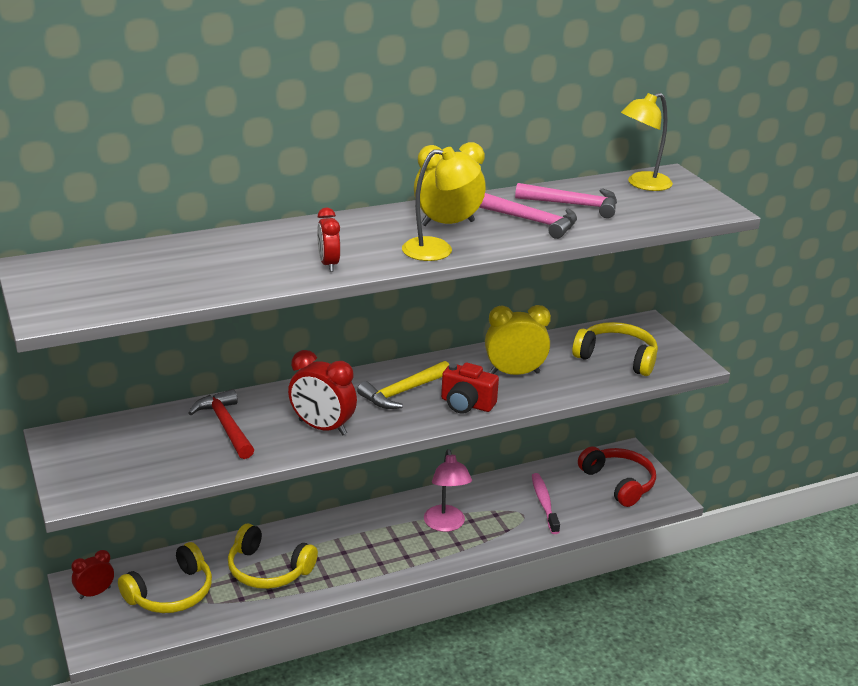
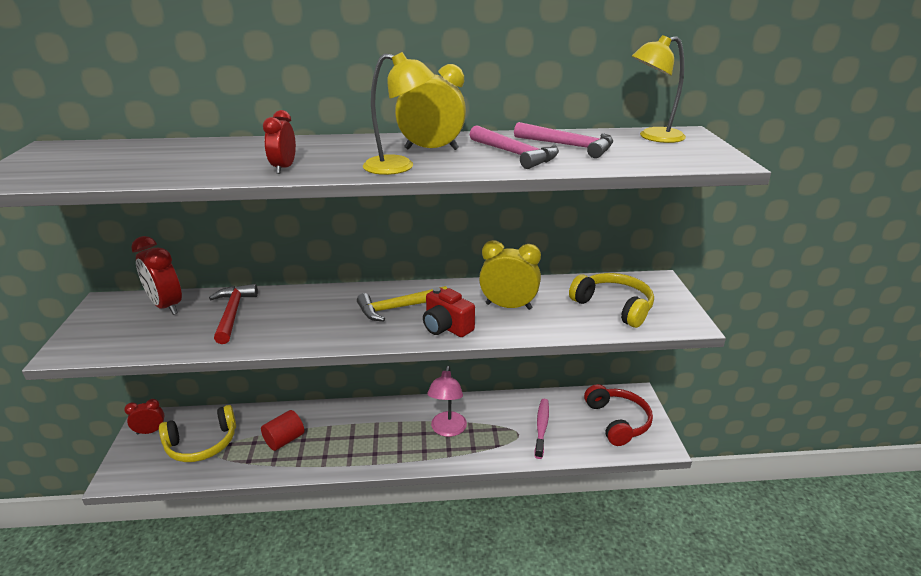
camera: 20 degrees right, 0 degrees up
(268, 570) = (284, 440): yellow headphones -> red cylinder
(322, 427) = (307, 327): red clock -> red clock (166, 306)

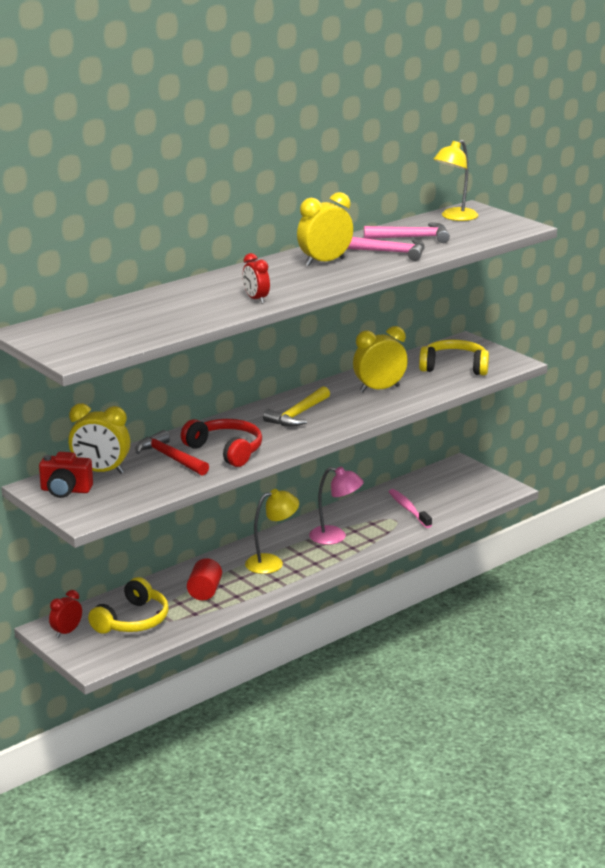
camera: 35 degrees left, 5 degrees down
(166, 306) = (101, 471): red clock -> yellow clock
(399, 167) = (331, 279): yellow lamp -> yellow lamp (272, 562)
(446, 327) = (354, 415): red camera -> red camera (65, 490)
(447, 430) = (335, 537): pink lamp -> pink lamp turned 45 degrees counterclockwise
(618, 421) = (462, 485): red headphones -> red headphones (226, 450)

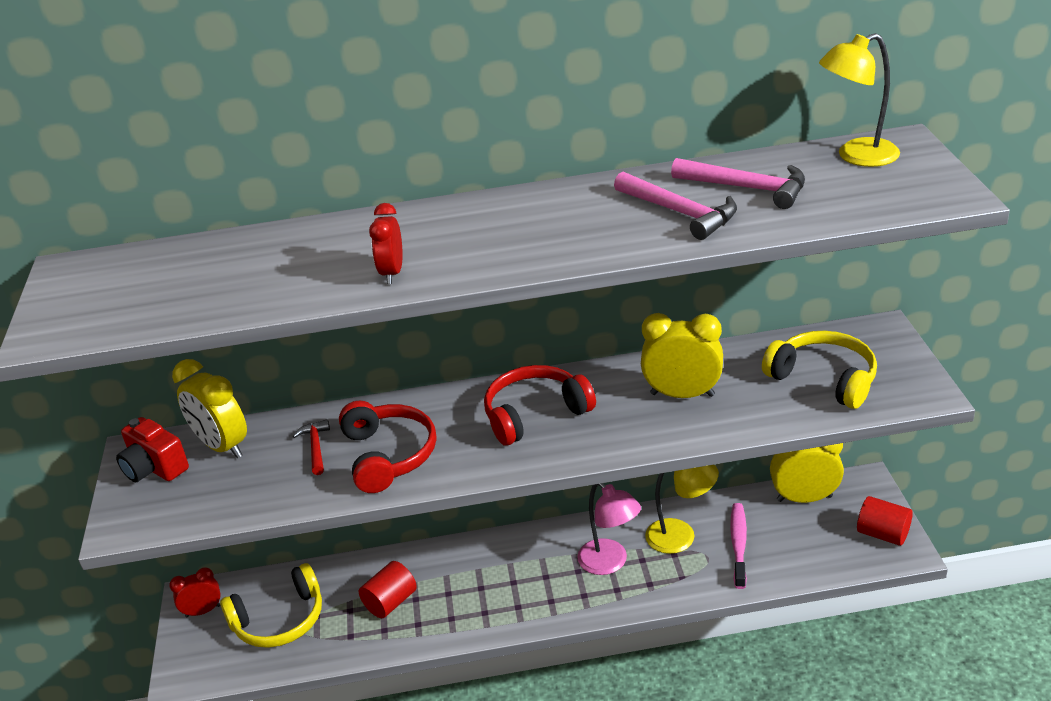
camera: 35 degrees right, 10 degrees up
(170, 458) = (316, 447): red hammer -> red hammer, size x0.60
(272, 562) = (502, 580): yellow lamp -> yellow lamp (681, 536)
(298, 415) = (535, 414): yellow hammer -> red headphones
(324, 262) = (568, 215): yellow clock -> yellow clock (804, 498)
(490, 484) = (883, 534): none -> red cylinder

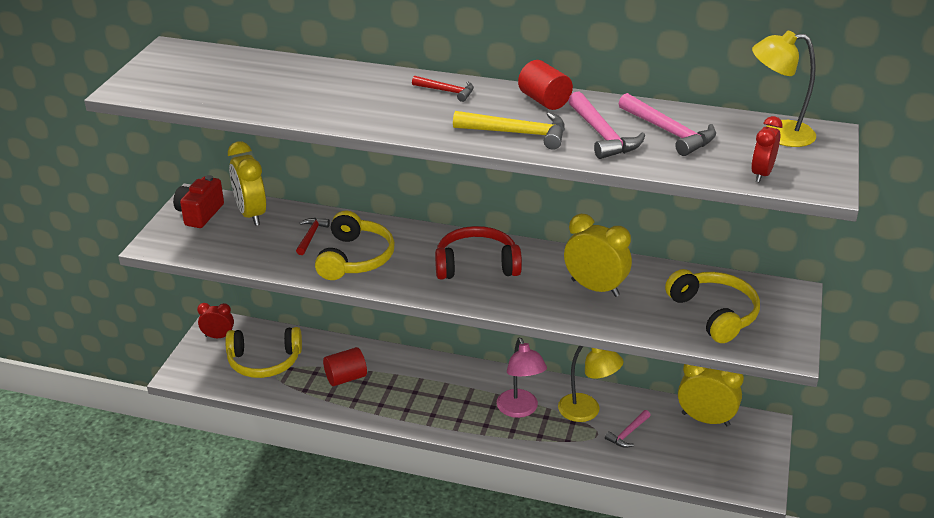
camera: 20 degrees right, 0 degrees up
(155, 468) = (199, 214): red camera -> red camera turned 45 degrees clockwise
(389, 455) = (355, 258): red headphones -> yellow headphones
(392, 273) = (368, 115): red clock -> red clock (761, 174)
(461, 217) = (447, 91): none -> red hammer
(585, 240) = (517, 133): none -> yellow hammer
(738, 544) = (628, 433): pink toothbrush -> pink hammer
(883, 534) = (750, 469): red cylinder -> red cylinder (544, 101)

